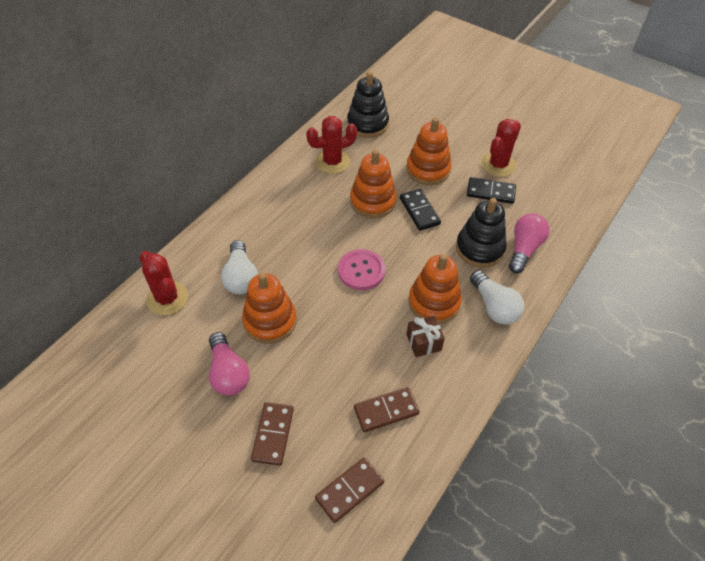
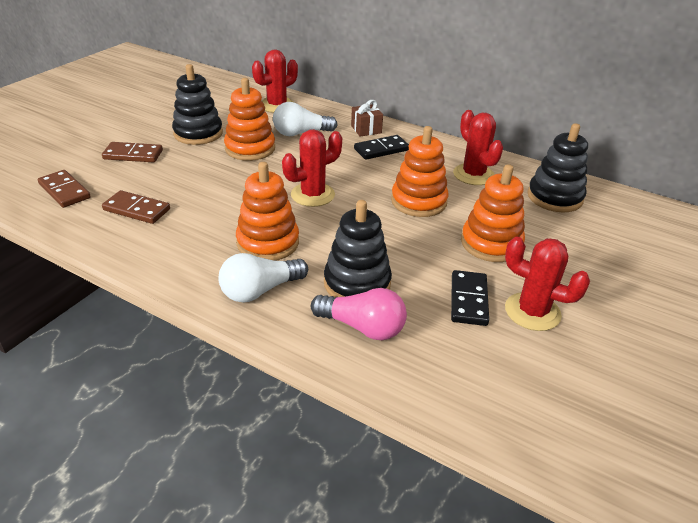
camera: 85 degrees right, 15 degrees down
(228, 373) = (198, 133): pink light bulb -> black stacking toy
(361, 270) = (312, 195): pink button -> red cactus
(386, 411) = (136, 210): brown domino -> brown domino turned 45 degrees counterclockwise
(419, 211) = (412, 235): black domino -> black domino (381, 150)
(423, 342) = (213, 234): brown gift -> brown gift (366, 129)

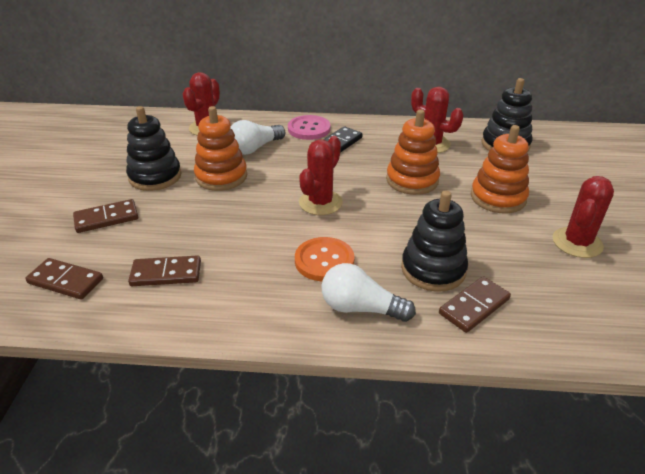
camera: 25 degrees left, 0 degrees up
(260, 290) = (360, 308): white light bulb -> white light bulb turned 75 degrees clockwise
(268, 242) = (324, 261): orange stacking toy -> orange button
(362, 327) = (474, 306): pink light bulb -> brown domino
(366, 129) = (309, 129): brown gift -> pink button
(468, 300) = (526, 251): black domino -> none
(532, 312) = (577, 243): red cactus -> red cactus turned 60 degrees counterclockwise

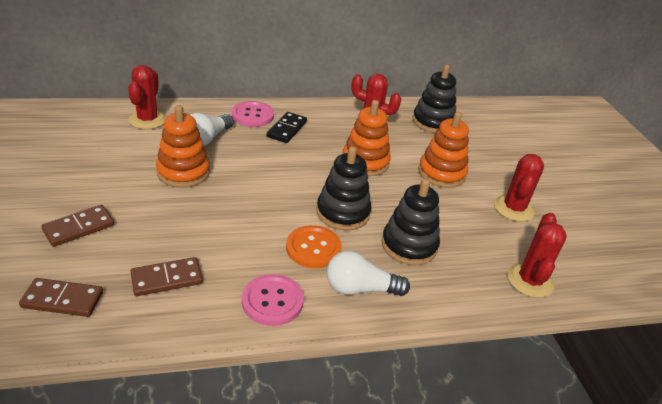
camera: 20 degrees left, 0 degrees up
(155, 176) = (113, 177): black stacking toy -> black stacking toy (343, 213)
(261, 308) = (272, 301): none -> pink button
(320, 203) = (290, 191): red cactus -> red cactus (530, 280)
(474, 306) = (451, 274): brown domino -> none

